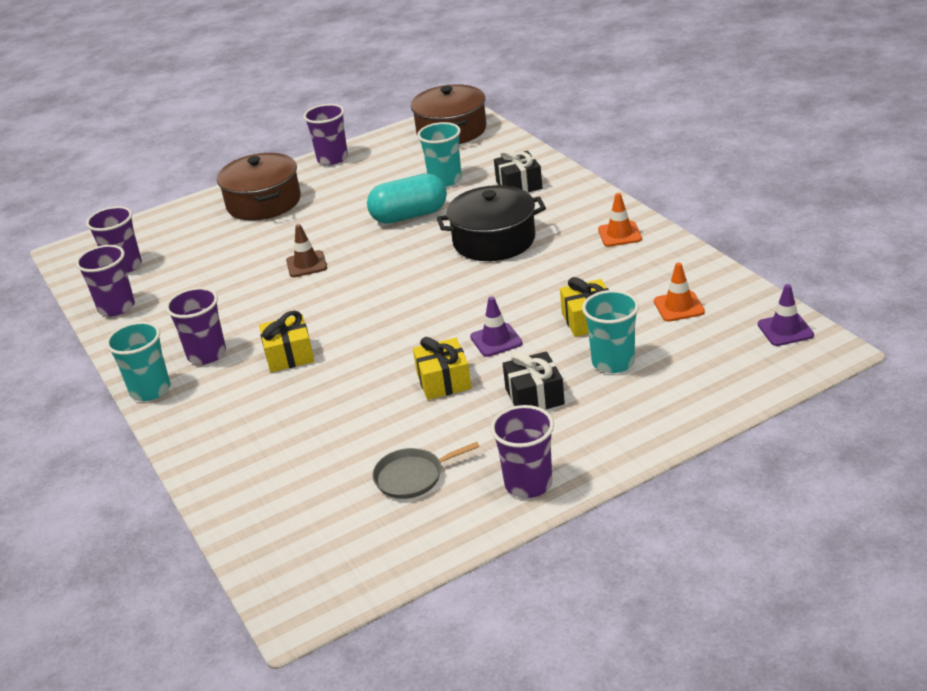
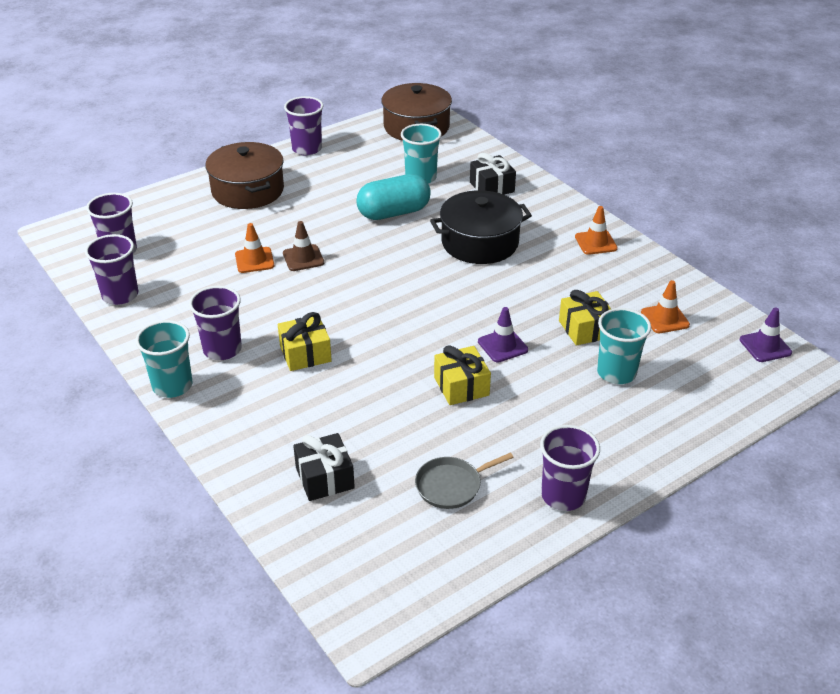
camera: 10 degrees left, 5 degrees up
(256, 269) = (254, 260): none -> orange traffic cone
(534, 396) = (550, 405): black gift -> black gift (324, 478)

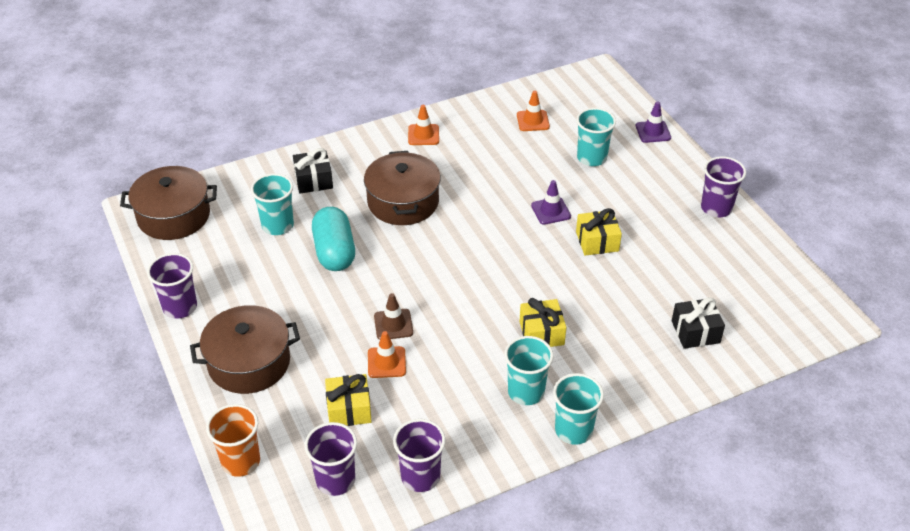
camera: 80 degrees left, 5 degrees up
(142, 204) = (241, 461): none -> orange cup
(222, 349) = (526, 392): purple cup -> turquoise cup
(451, 485) = (705, 262): grey pan -> none
(480, 242) = (403, 202): black pot -> brown pot
(585, 329) = (537, 163): yellow gift -> yellow gift (349, 409)
(765, 346) = (572, 83): purple traffic cone -> purple traffic cone (653, 132)

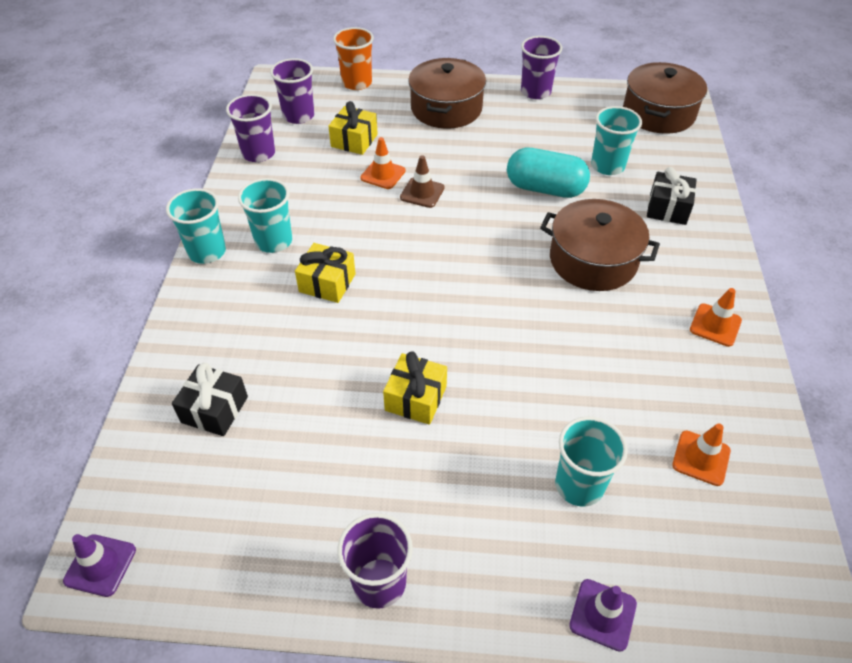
camera: 120 degrees right, 5 degrees up
(551, 211) = (498, 381): purple traffic cone -> purple traffic cone (100, 565)

